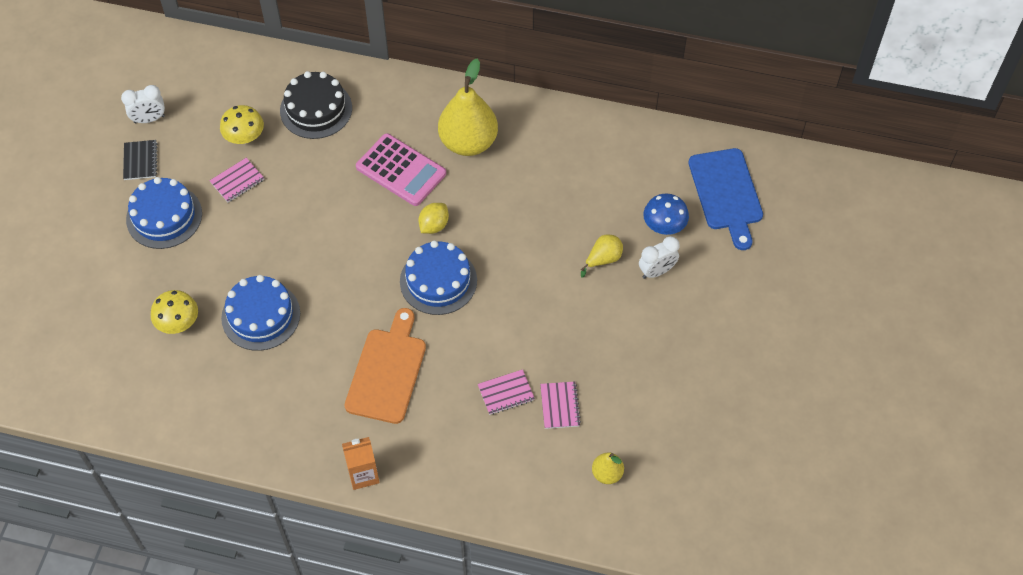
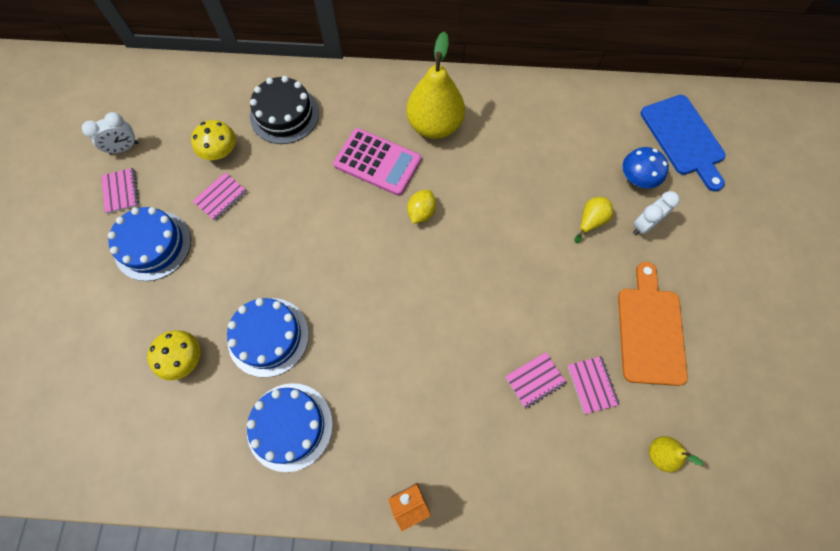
camera: 10 degrees left, 10 degrees up
(140, 161) = (121, 191): black notebook -> pink notebook
(387, 371) = (409, 377): orange cutting board -> orange cutting board (650, 330)
(438, 281) = (439, 269): blue cake -> blue cake (290, 426)

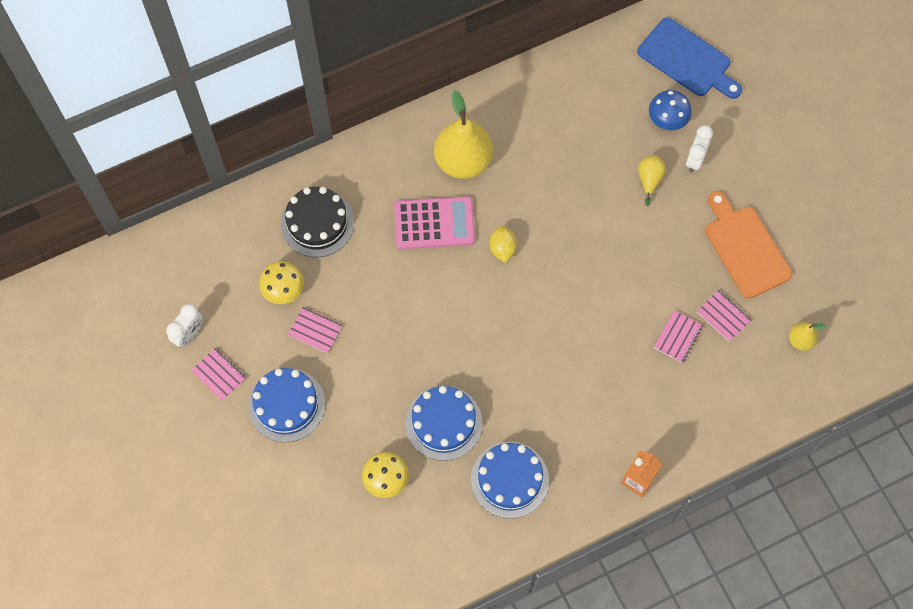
camera: 30 degrees left, 0 degrees up
(221, 197) = (315, 330): pink notebook -> pink notebook turned 75 degrees counterclockwise

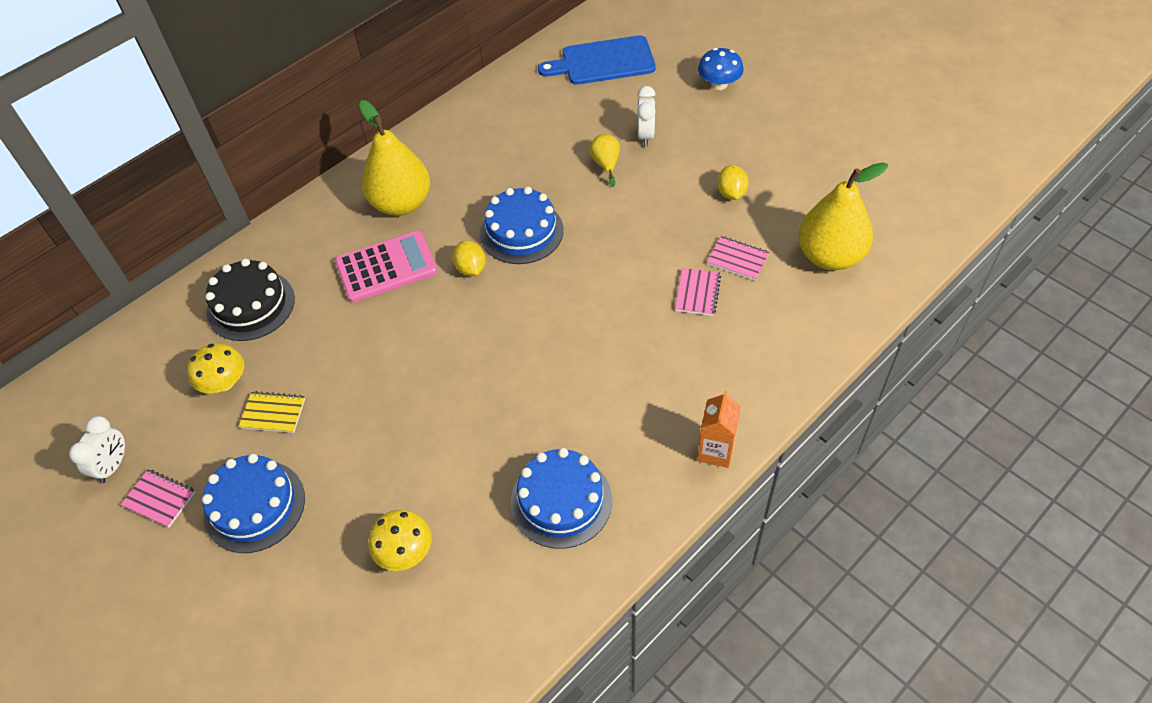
camera: 15 degrees left, 15 degrees down
(315, 330) = (273, 413): pink notebook -> yellow notebook
(443, 423) = (459, 463): blue cake -> blue cake (521, 232)
(667, 119) = (603, 111): blue mushroom -> blue mushroom (719, 84)
(687, 60) = (603, 62): blue cutting board -> blue cutting board turned 150 degrees clockwise
(745, 248) = (731, 193): orange cutting board -> yellow lemon
(800, 340) = (830, 256): yellow pear -> yellow pear, size x2.12

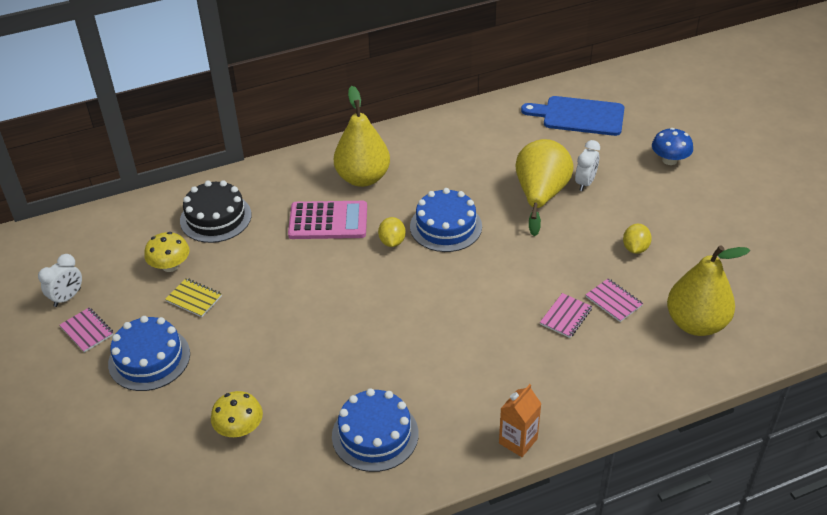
camera: 20 degrees right, 10 degrees down
(606, 164) = (540, 195): yellow pear -> yellow pear, size x2.12

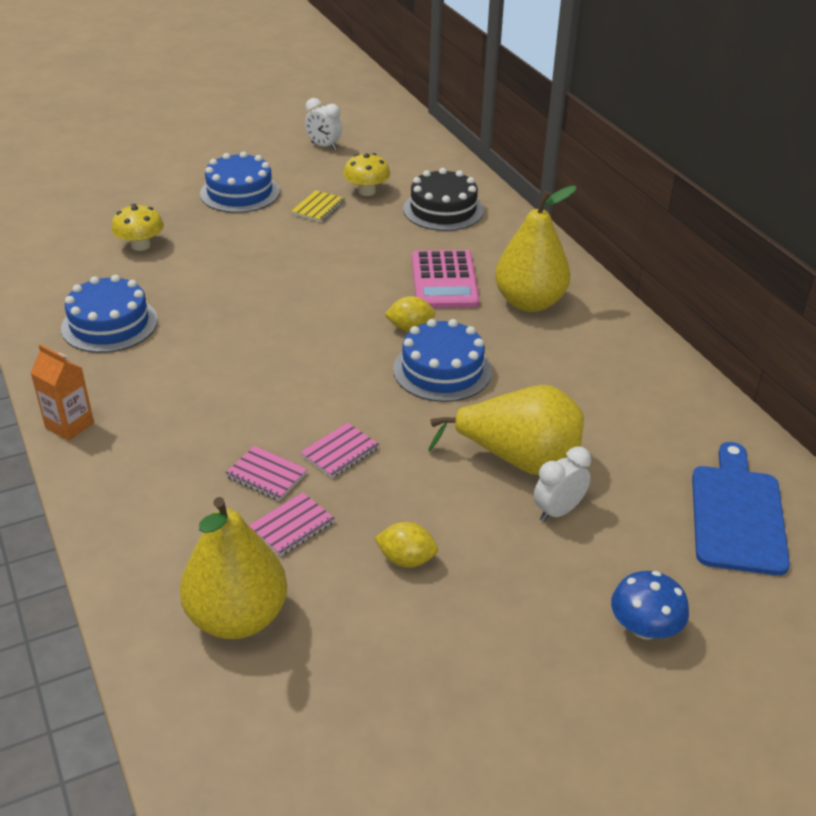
camera: 85 degrees right, 5 degrees down
(87, 331) = (279, 160): pink notebook -> pink notebook (340, 452)
(585, 183) = (558, 511): white clock -> white clock turned 120 degrees clockwise

